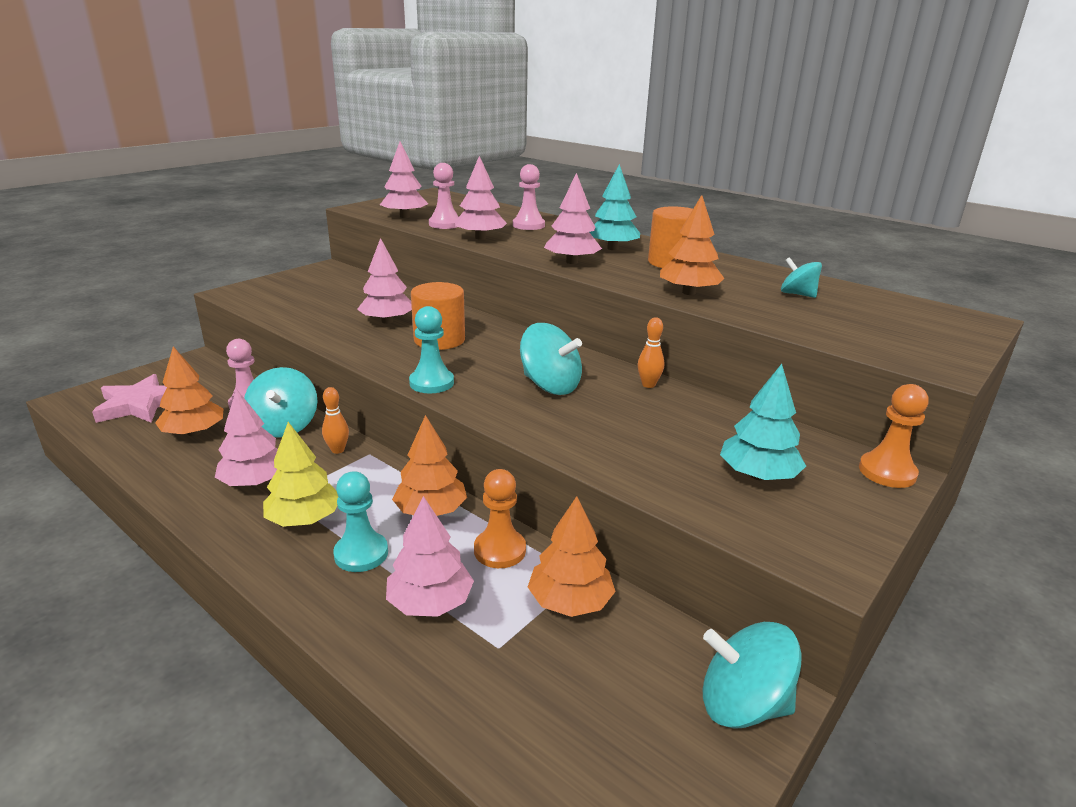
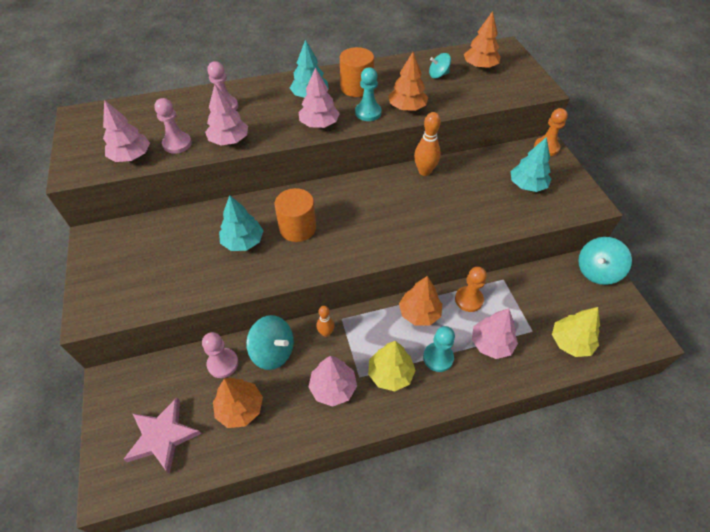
camera: 55 degrees left, 25 degrees up
(387, 321) = (243, 242): pink tree -> turquoise tree
(431, 383) = (356, 256): turquoise pawn -> turquoise pawn (368, 113)
(515, 712) = (570, 342): none -> yellow tree
(550, 386) = (398, 208): turquoise spinning top -> none
(570, 601) = (518, 292): orange tree -> orange tree (480, 66)
(648, 385) = (424, 171): orange bowling pin -> orange bowling pin, size x1.63

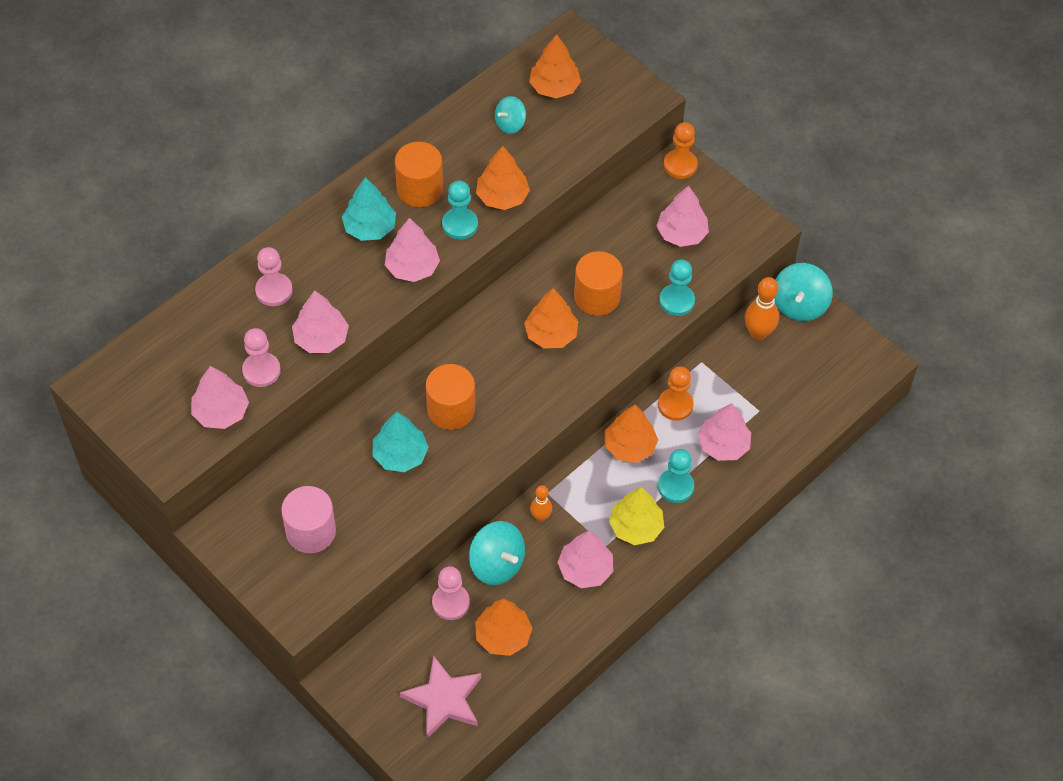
camera: 30 degrees left, 5 degrees up
(147, 264) = (311, 531): none -> pink cylinder
(273, 351) = (497, 564): turquoise spinning top -> turquoise spinning top turned 45 degrees clockwise
(397, 210) = (551, 334): none -> orange tree
(424, 171) = (552, 265): orange bowling pin -> orange bowling pin (758, 333)
(444, 200) = (597, 297): none -> orange cylinder
(501, 224) = (676, 301): none -> turquoise pawn
(527, 185) = (681, 233): turquoise tree -> pink tree
(570, 342) = (803, 405): yellow tree -> none

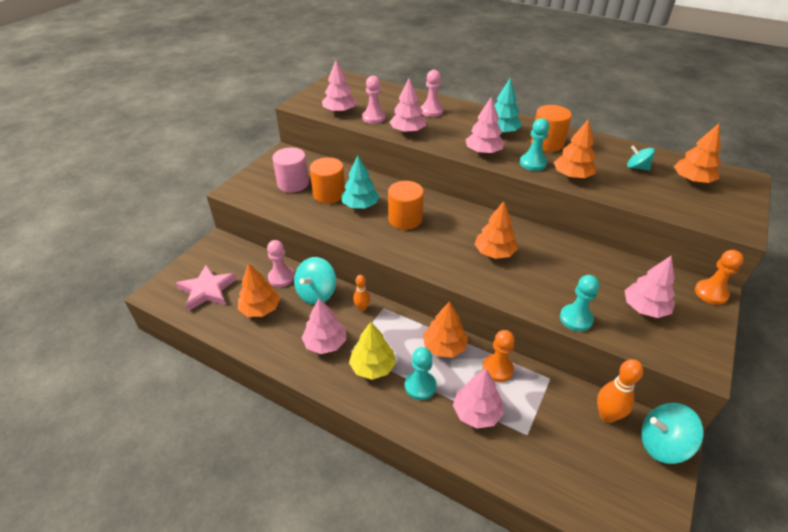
camera: 75 degrees right, 15 degrees down
(597, 297) = (544, 270): orange cylinder -> orange cylinder (329, 194)

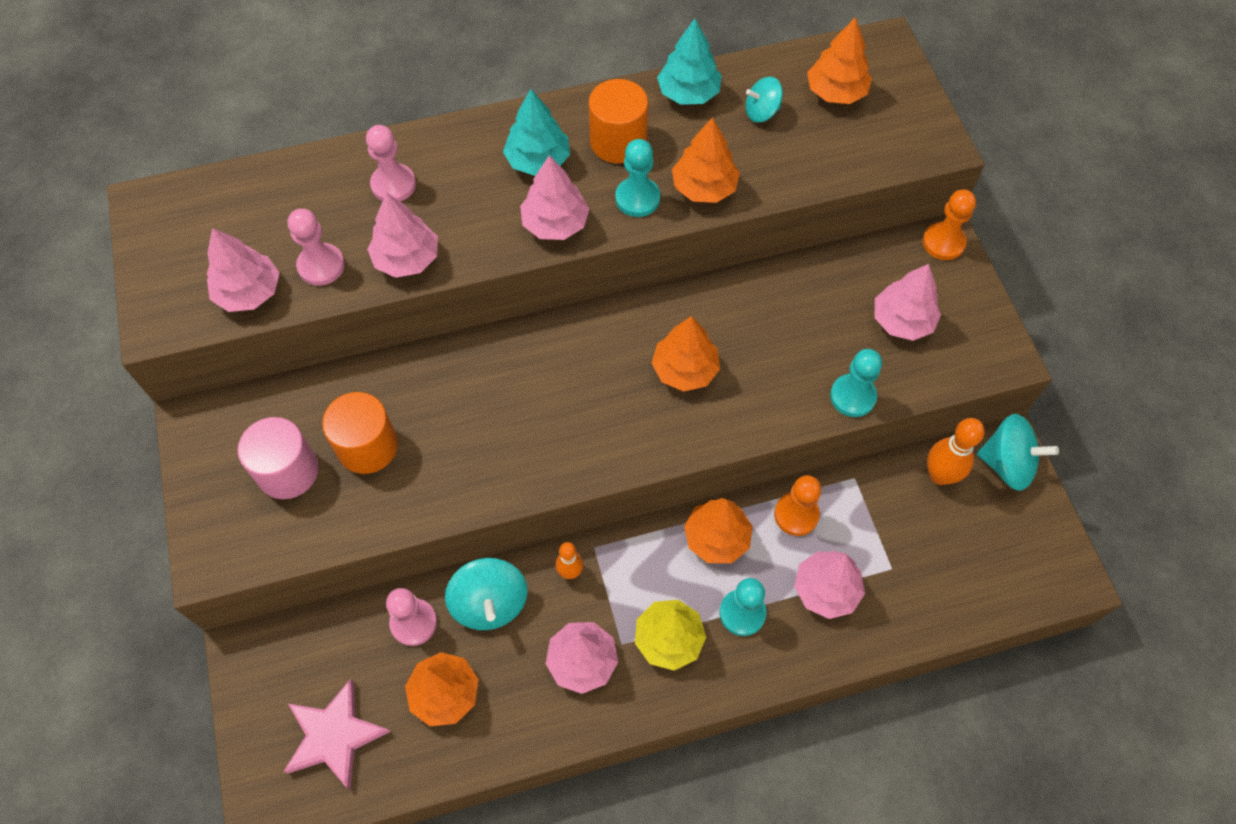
camera: 45 degrees left, 20 degrees up
(360, 205) = (436, 430): turquoise tree -> turquoise tree (688, 93)
(405, 219) = (523, 404): orange cylinder -> none
(662, 444) = (1007, 464): turquoise spinning top -> turquoise spinning top turned 120 degrees counterclockwise

